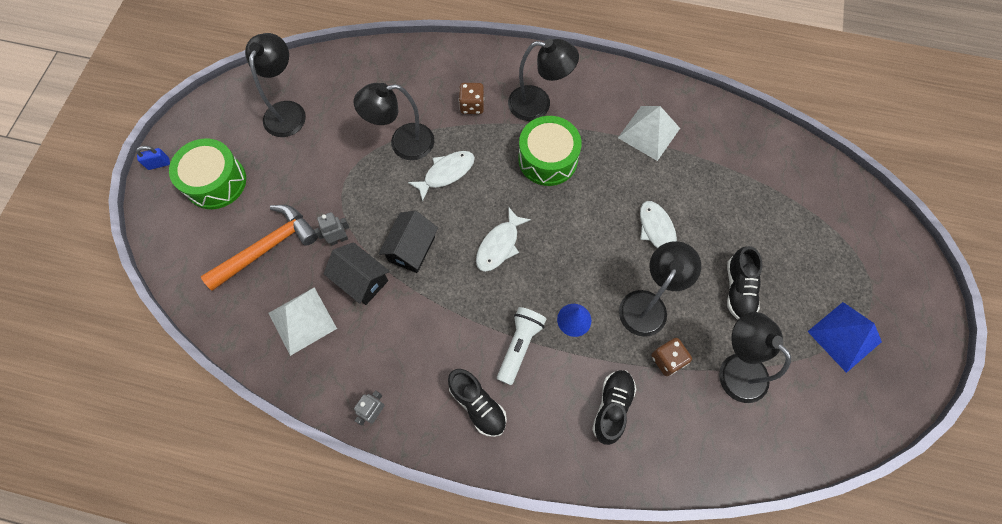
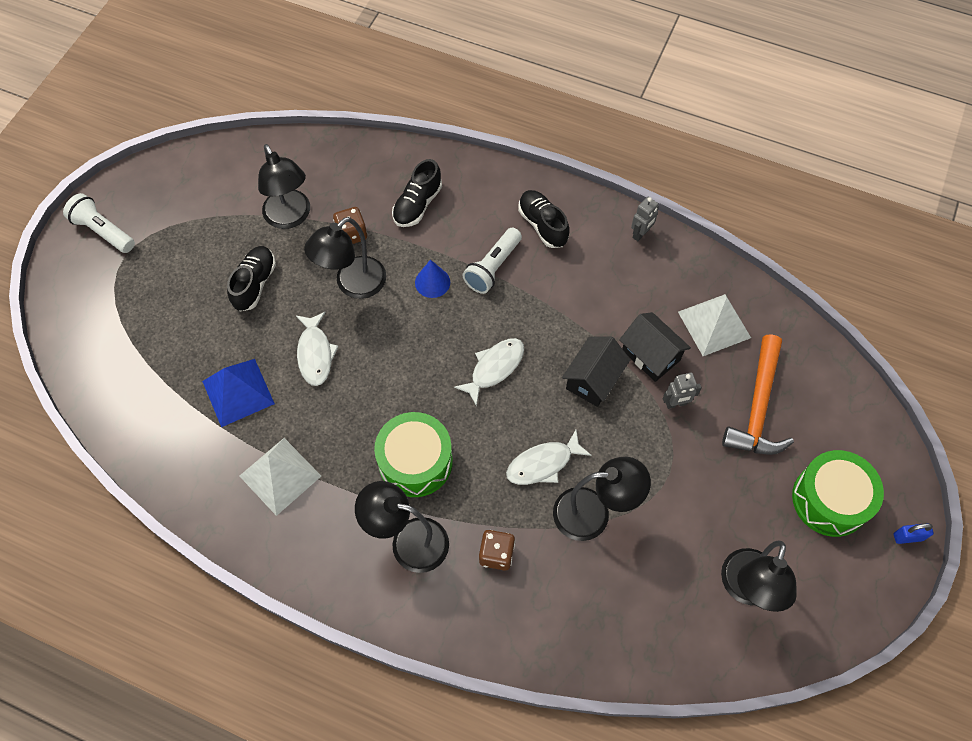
camera: 170 degrees left, 5 degrees down
(267, 247) = (758, 407): orange hammer -> orange hammer turned 45 degrees counterclockwise
(844, 336) = (173, 227): blue pyramid -> blue pyramid (238, 392)
(908, 320) = (103, 231): none -> white flashlight

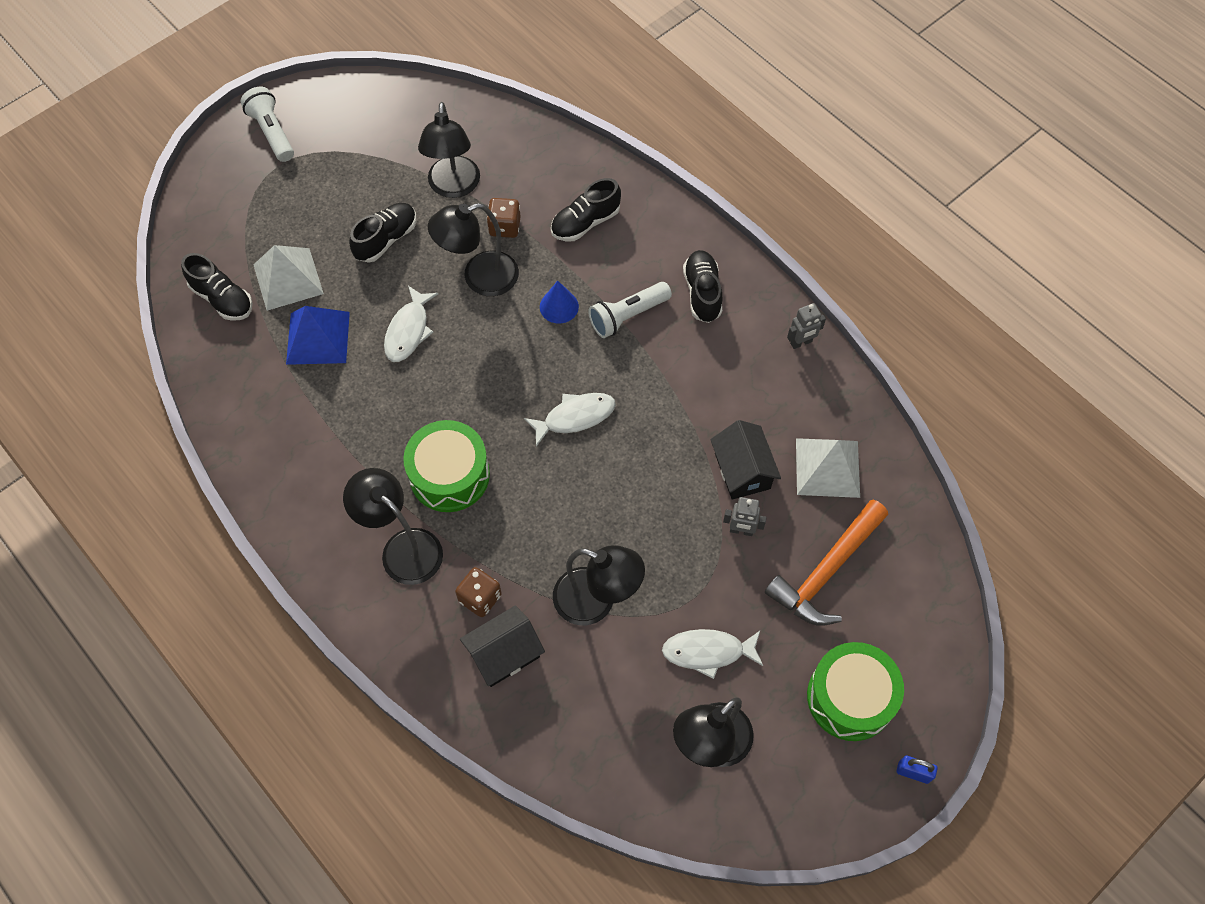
camera: 25 degrees right, 0 degrees up
(132, 393) = (222, 299): none -> black shoe
(280, 476) = (316, 433): white pyramid -> white pyramid (288, 279)
(543, 463) = (572, 531): white fish -> white fish (708, 652)
(593, 379) = (669, 470): black house -> black house (504, 654)

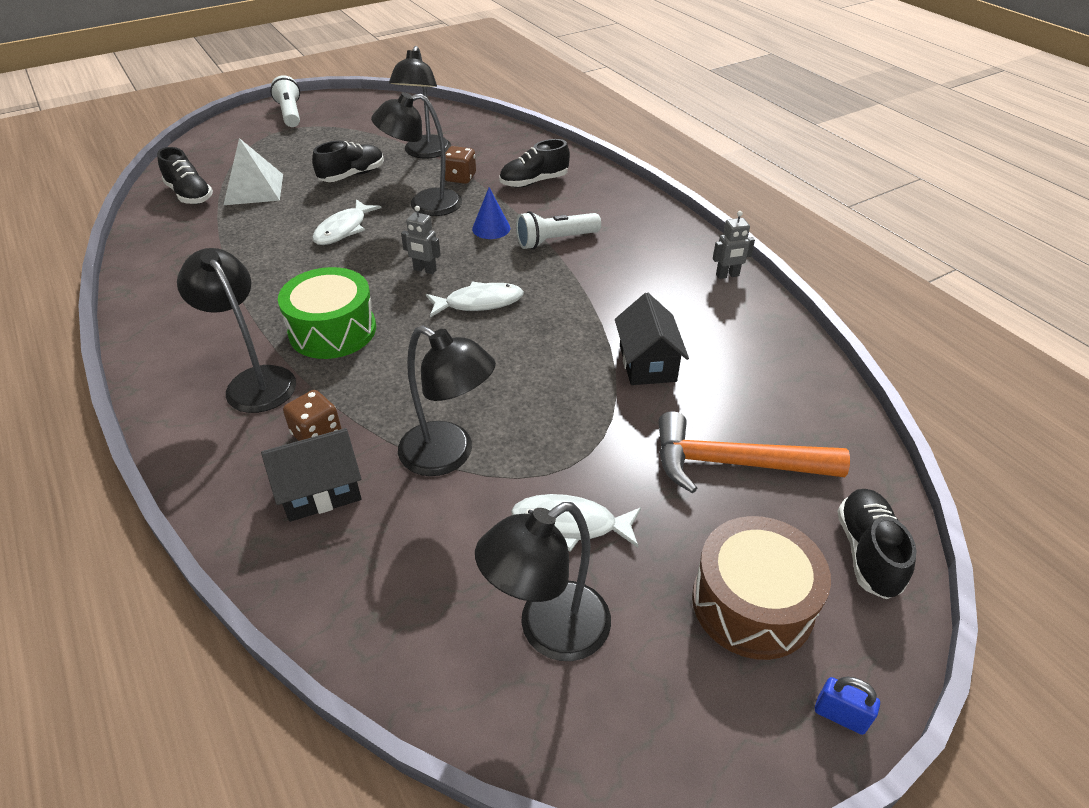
camera: 10 degrees right, 20 degrees down
(318, 338) = (258, 225): blue pyramid -> none
(702, 293) = (633, 233): black shoe -> black shoe (867, 552)
(741, 530) = (636, 413): grey robot -> grey robot (425, 270)
(826, 571) = (734, 463): orange hammer -> orange hammer turned 45 degrees clockwise
(827, 467) = (745, 372): white pyramid -> none
(850, 697) = (752, 603): green drum -> brown drum

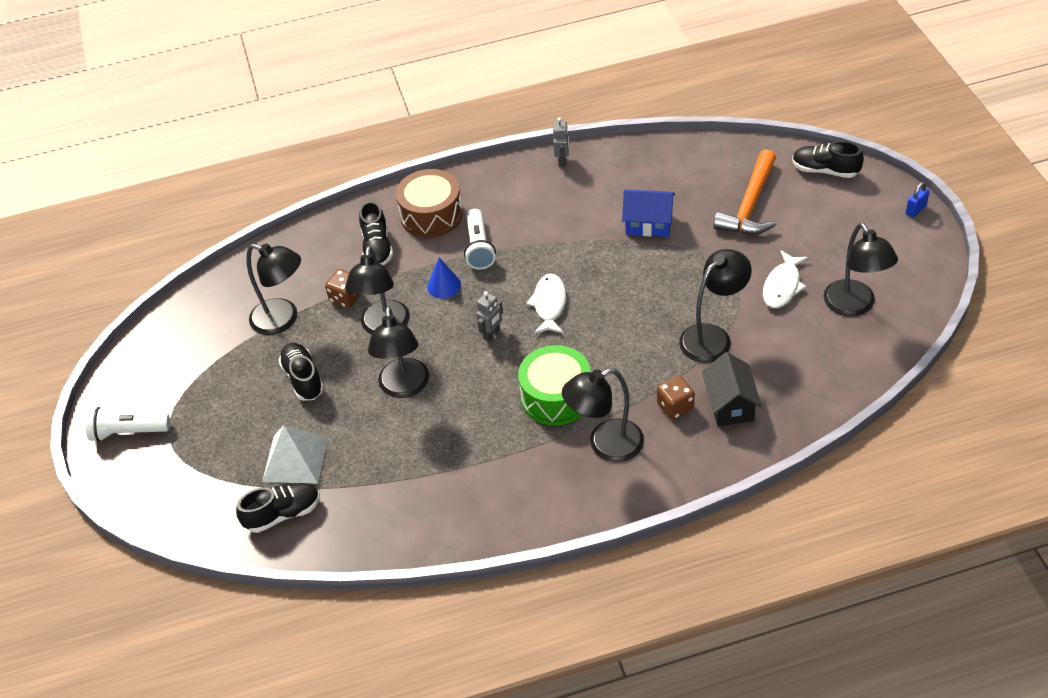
camera: 70 degrees left, 5 degrees up
(343, 229) = (404, 387): white fish -> black lamp
(647, 363) = (648, 224): black house -> blue house
(752, 603) = (849, 223): brown drum -> brown drum (431, 215)

